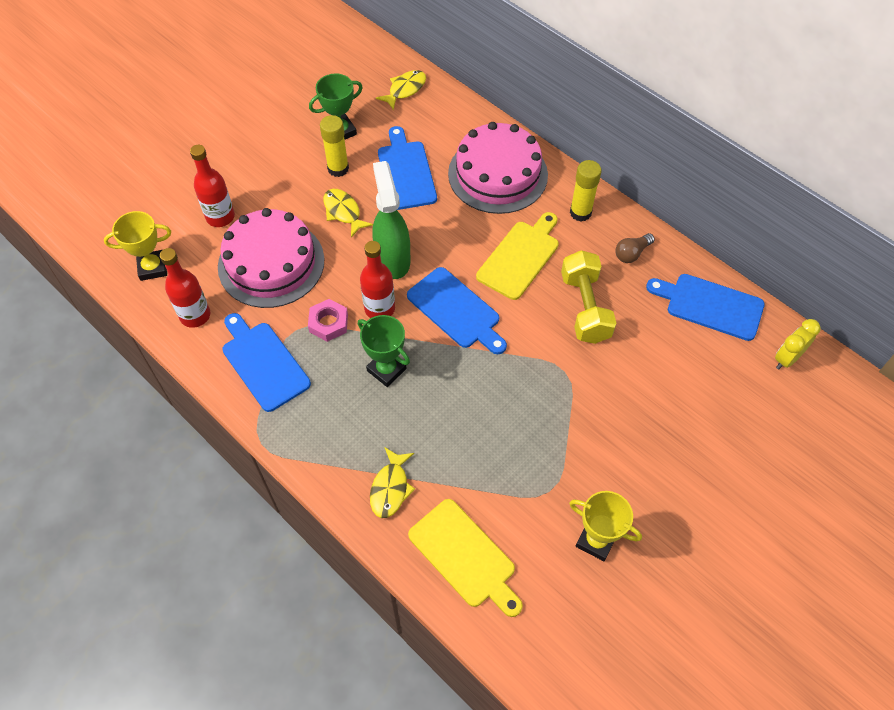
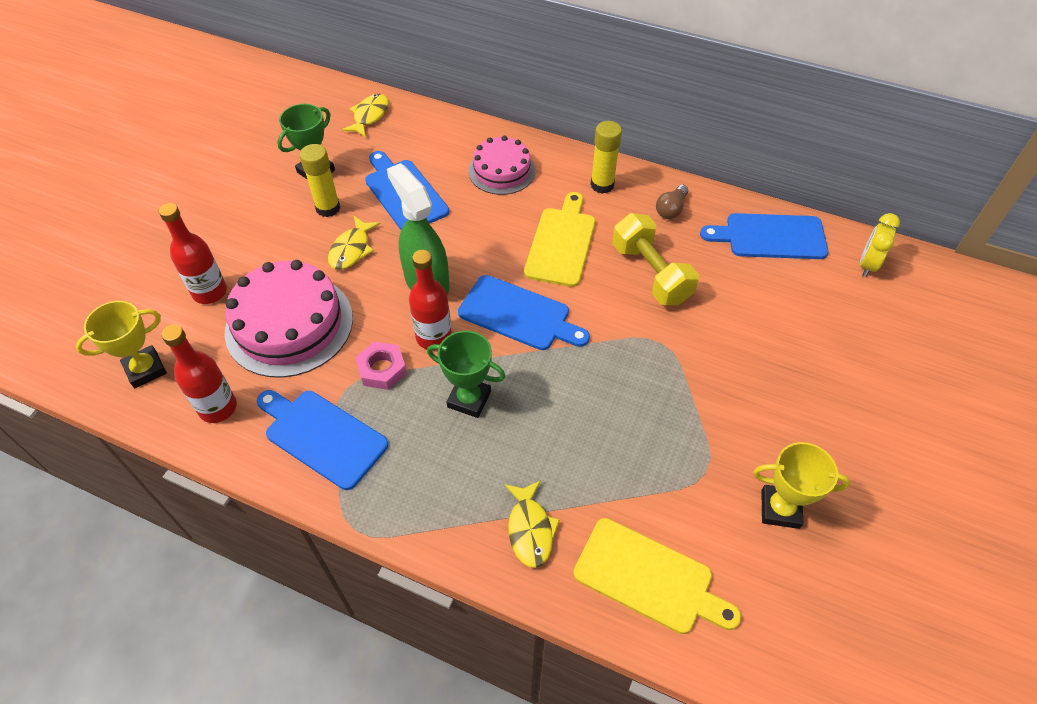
camera: 20 degrees left, 5 degrees down
(343, 212) = (351, 249): yellow fish -> yellow fish turned 105 degrees counterclockwise
(498, 174) = (501, 171): pink cake -> pink cake, size x0.62

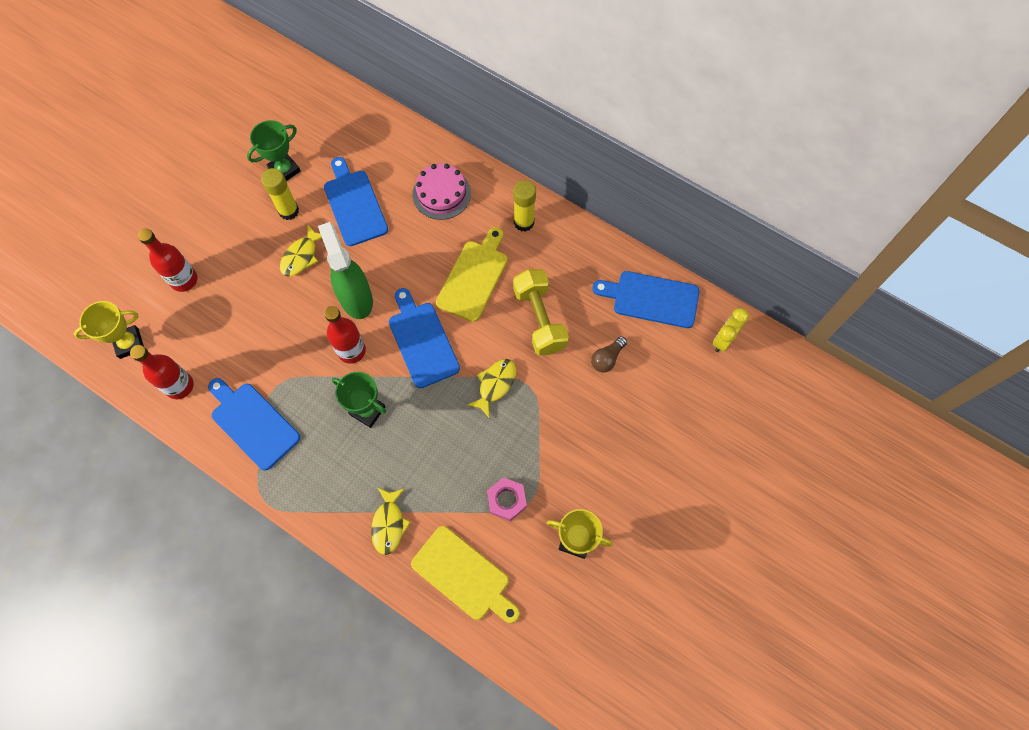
camera: 10 degrees right, 15 degrees up
(289, 324) = (242, 320): pink cake -> none
(369, 116) = (340, 115): yellow fish -> yellow fish (495, 385)
(382, 369) = (306, 373): pink nut -> pink nut (506, 500)
(518, 315) = (422, 341): blue cutting board -> blue cutting board turned 150 degrees counterclockwise
(671, 209) = (575, 257): brown light bulb -> brown light bulb (607, 358)

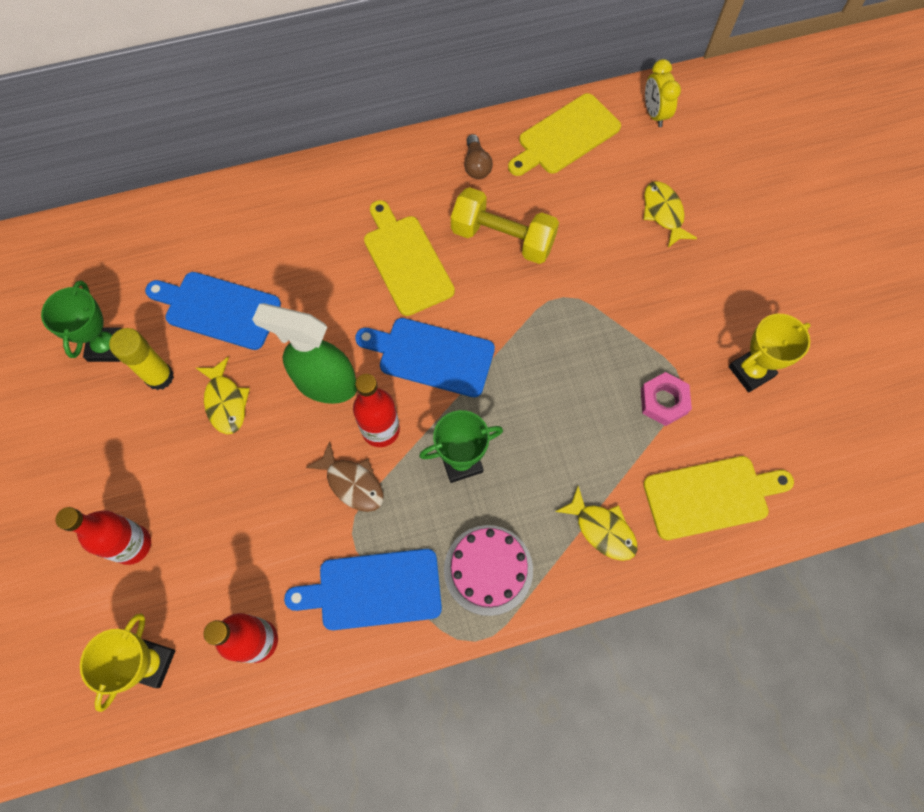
camera: 50 degrees left, 0 degrees up
(306, 361) = (352, 483): none -> brown fish
(441, 193) = (287, 223): pink cake -> pink cake (488, 569)
(495, 385) = (536, 325): yellow fish -> yellow fish (663, 213)
(524, 222) = (390, 178): yellow glue stick -> none
(607, 358) = (592, 213): brown light bulb -> brown light bulb (476, 165)
(651, 298) = (565, 136): blue cutting board -> yellow cutting board

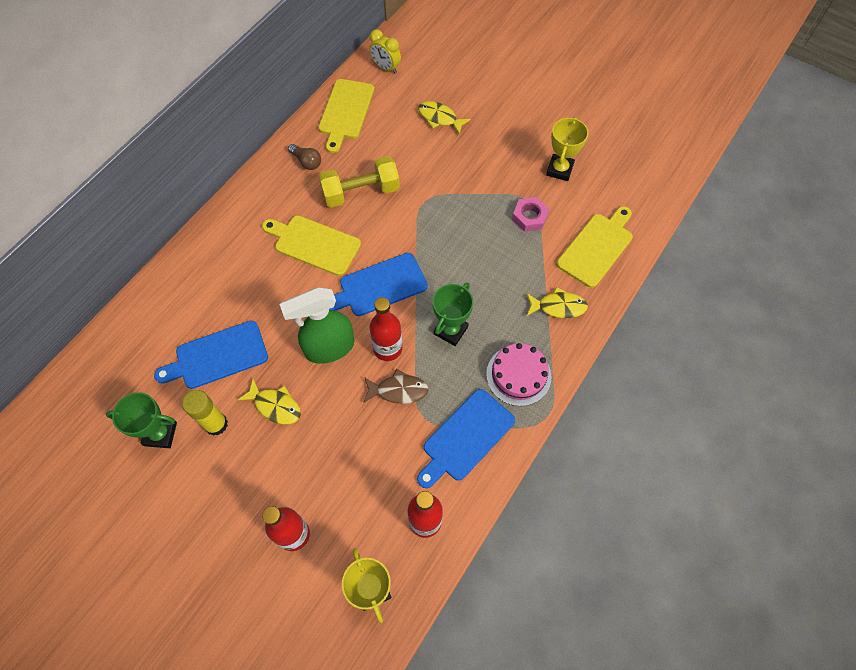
camera: 40 degrees left, 5 degrees down
(106, 347) = (160, 434): green trophy -> green trophy turned 45 degrees counterclockwise

